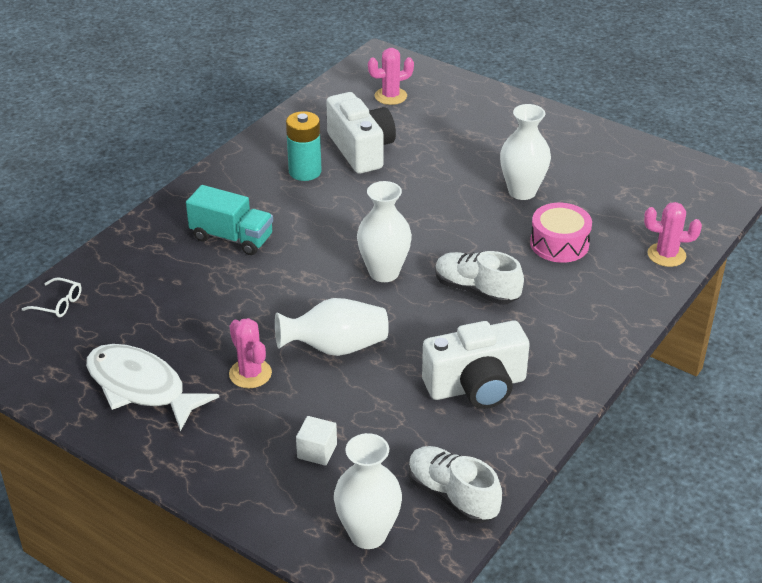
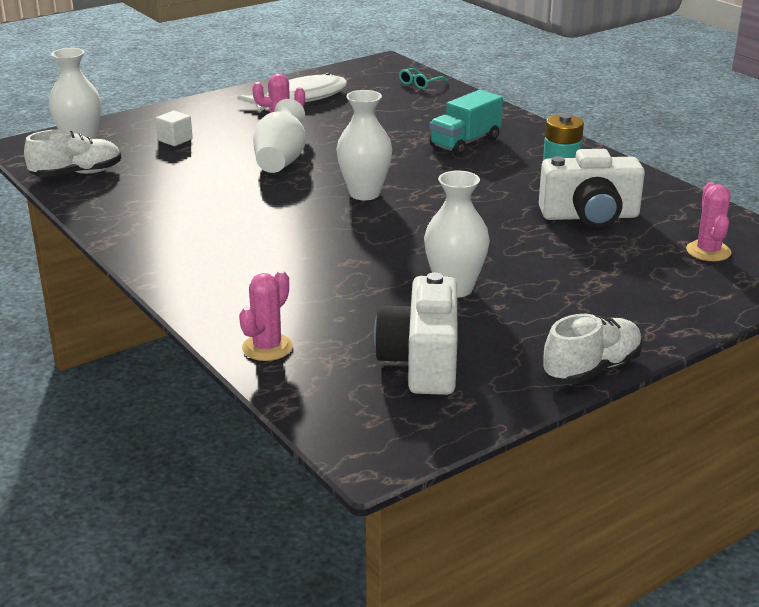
camera: 110 degrees right, 10 degrees down
(58, 304) = (420, 83): white glasses -> turquoise glasses
(476, 290) = (302, 228): white shoe -> white shoe (591, 369)
(476, 386) = (177, 204): white camera -> white camera (422, 362)
(559, 244) = (340, 287): pink drum -> none

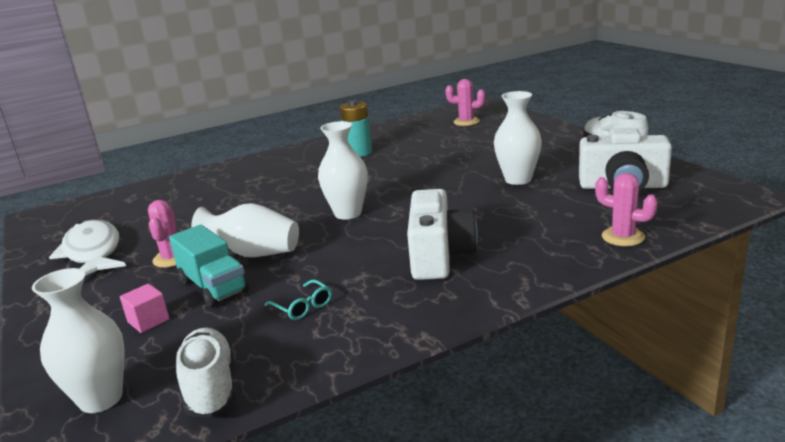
camera: 80 degrees left, 5 degrees down
(175, 140) = (148, 321): white cube -> pink cube
(420, 83) = (114, 199): turquoise glasses -> turquoise glasses (302, 306)
(465, 143) = (265, 180): turquoise truck -> turquoise truck (213, 286)
(590, 216) = (412, 145): white camera -> white camera (439, 256)

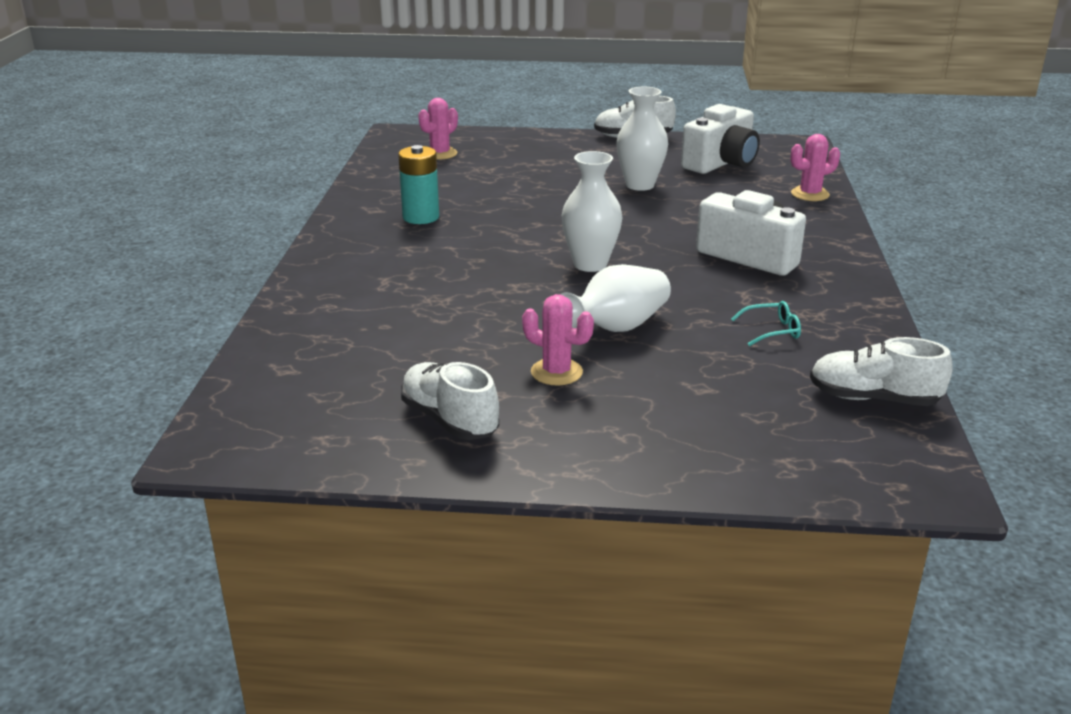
camera: 60 degrees left, 5 degrees up
(93, 252) = (449, 420): white fish -> white shoe
(101, 399) = (841, 455): white vase -> none
(148, 321) = (704, 409): pink cube -> none
(213, 286) = (669, 362): turquoise truck -> none

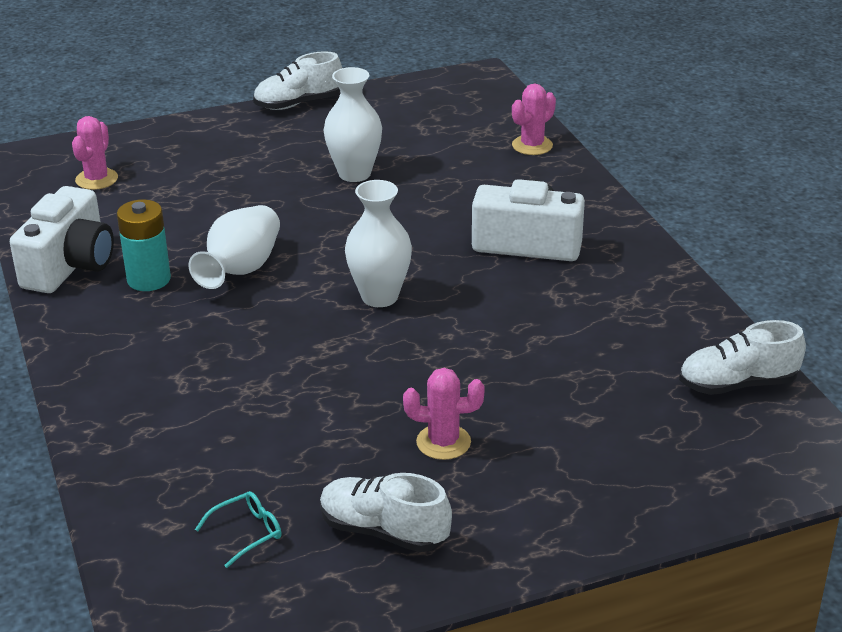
camera: 25 degrees left, 5 degrees up
(616, 328) = (462, 371): white vase -> white vase (241, 269)
(721, 163) = (417, 122): white camera -> white camera (70, 265)
(771, 330) = (605, 332): turquoise glasses -> turquoise glasses (246, 533)

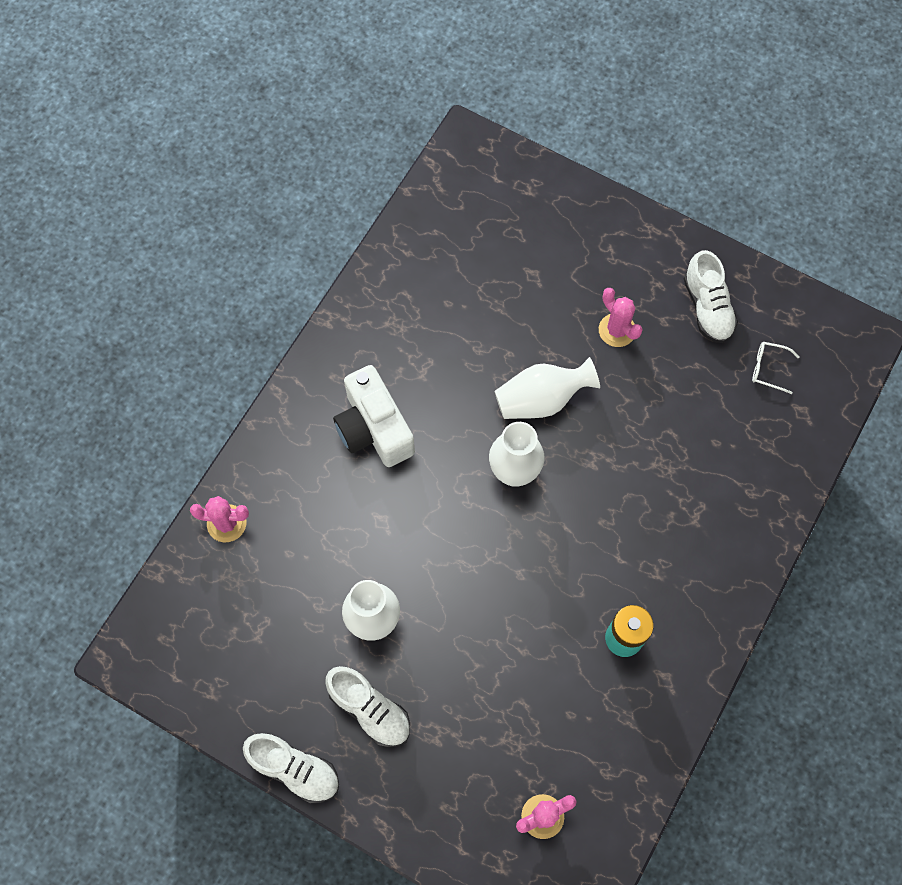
camera: 130 degrees left, 35 degrees up
(70, 265) = (657, 710): white camera -> none
(241, 269) = (560, 587): white vase -> white vase (541, 399)
(246, 533) = (769, 369): turquoise glasses -> white glasses
(737, 384) = (434, 220): white shoe -> white shoe (370, 710)

